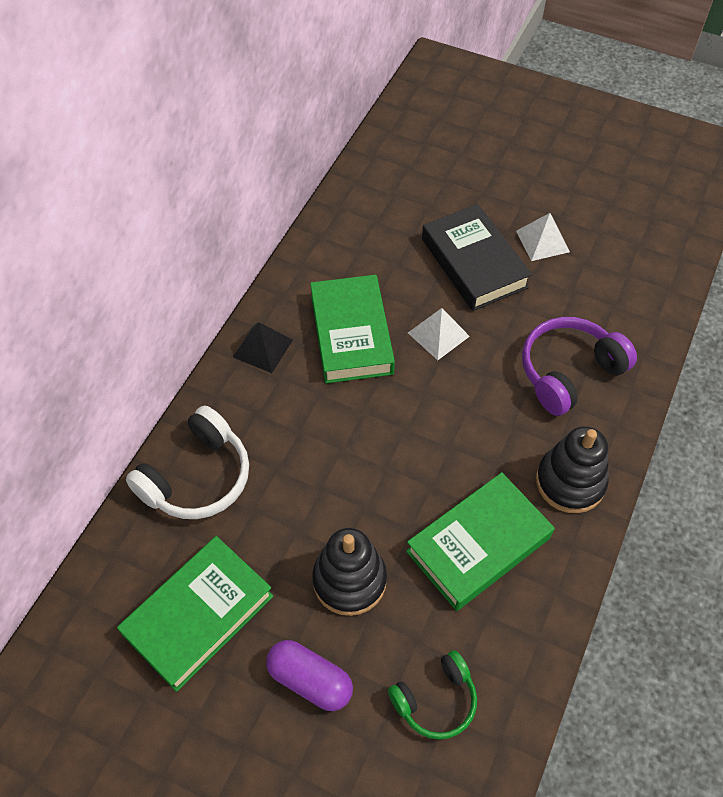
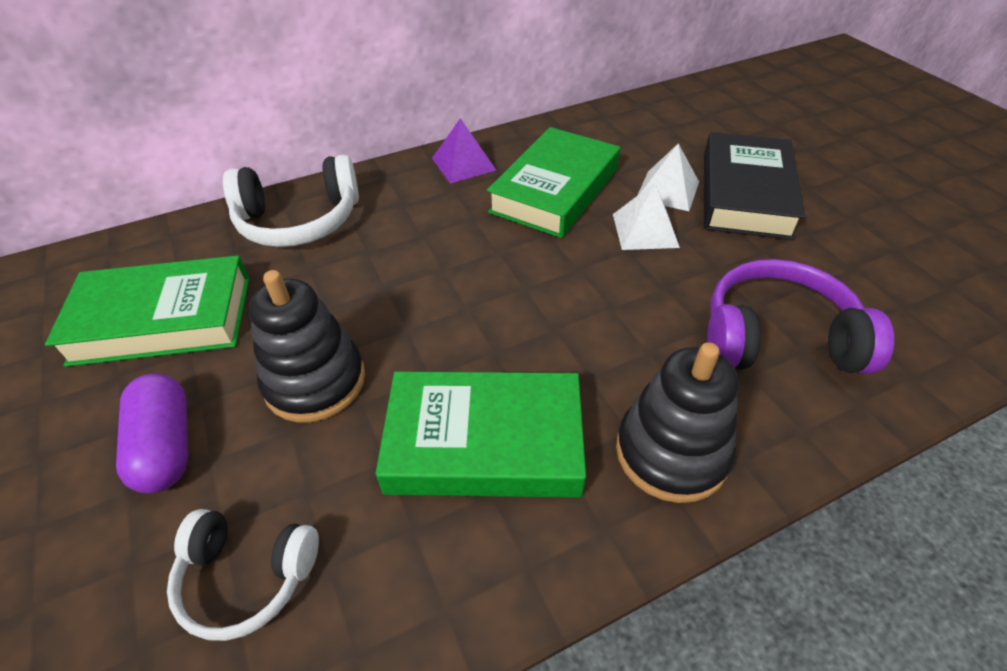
camera: 40 degrees right, 10 degrees down
(263, 348) = (463, 164): black pyramid -> purple pyramid
(436, 700) = (246, 577): green headphones -> white headphones
(542, 241) = (850, 210): white pyramid -> white pyramid (667, 190)

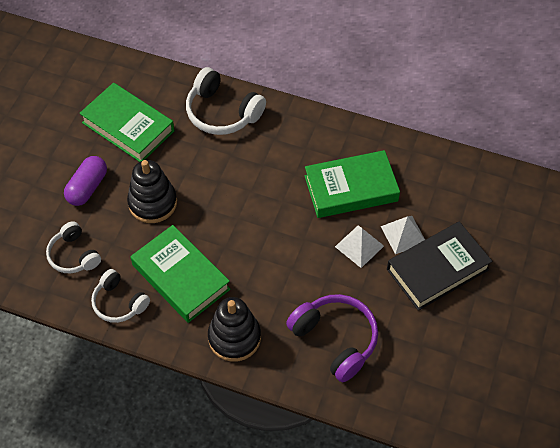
camera: 45 degrees right, 10 degrees up
(430, 579) = (119, 303): none -> white headphones
(463, 164) = (330, 135): purple pyramid -> none

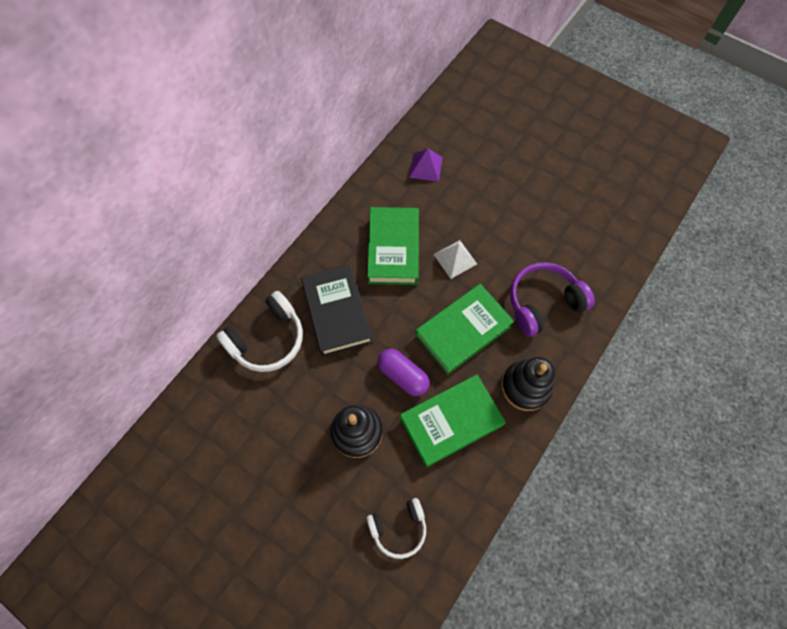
camera: 75 degrees left, 10 degrees up
(87, 187) = (317, 498): purple capsule -> purple capsule (402, 375)
(119, 303) = (466, 489): white headphones -> none
(128, 127) = (251, 439): green book -> green book (463, 331)
(403, 234) = (452, 222): white pyramid -> none
(437, 269) = (492, 207): black book -> black book (337, 312)
(463, 195) = (426, 167): none -> purple pyramid

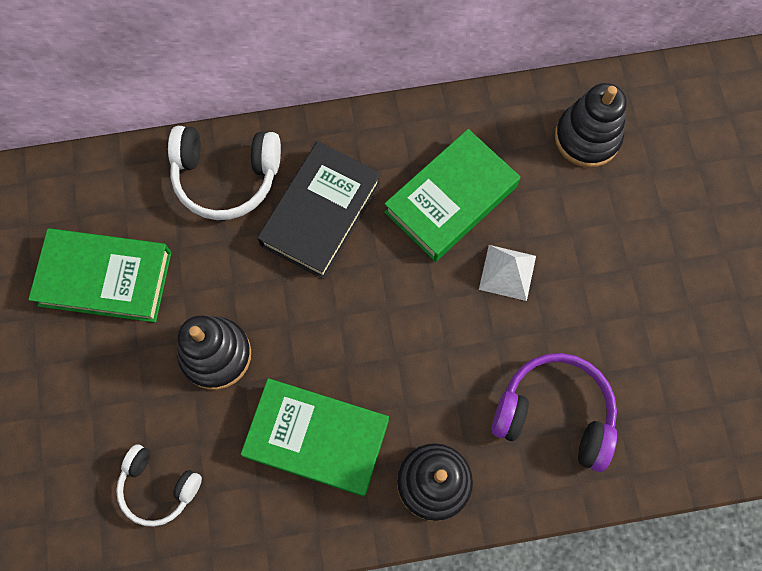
camera: 45 degrees right, 5 degrees up
(402, 375) = (318, 343): purple capsule -> none
(426, 167) = (587, 138): purple pyramid -> black stacking toy
(463, 331) = (430, 358): green book -> green book (105, 279)

